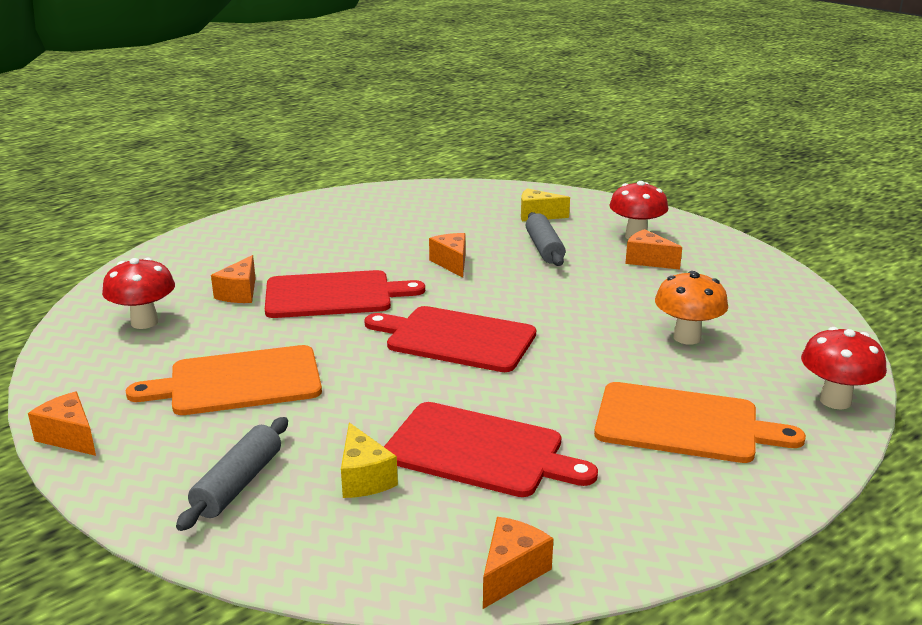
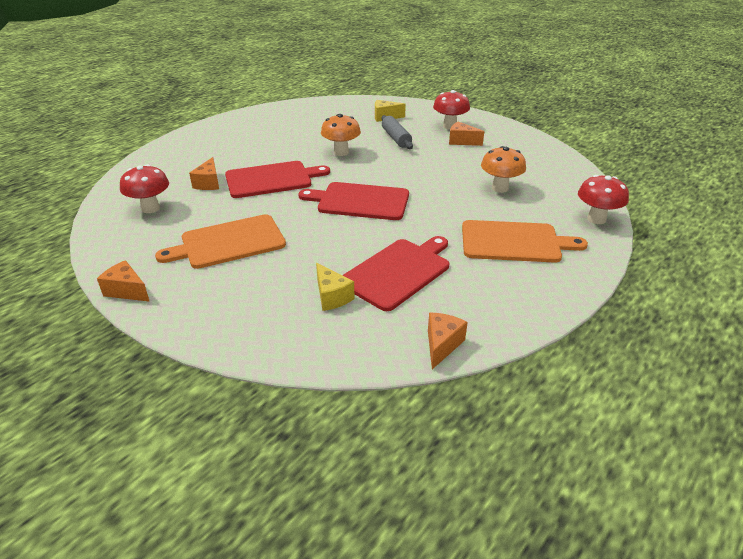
camera: 10 degrees left, 10 degrees up
(238, 484) = (252, 309): grey rolling pin -> none
(452, 263) = (341, 152): orange cheese -> orange mushroom
(480, 451) = (398, 272): red cutting board -> red cutting board turned 60 degrees counterclockwise

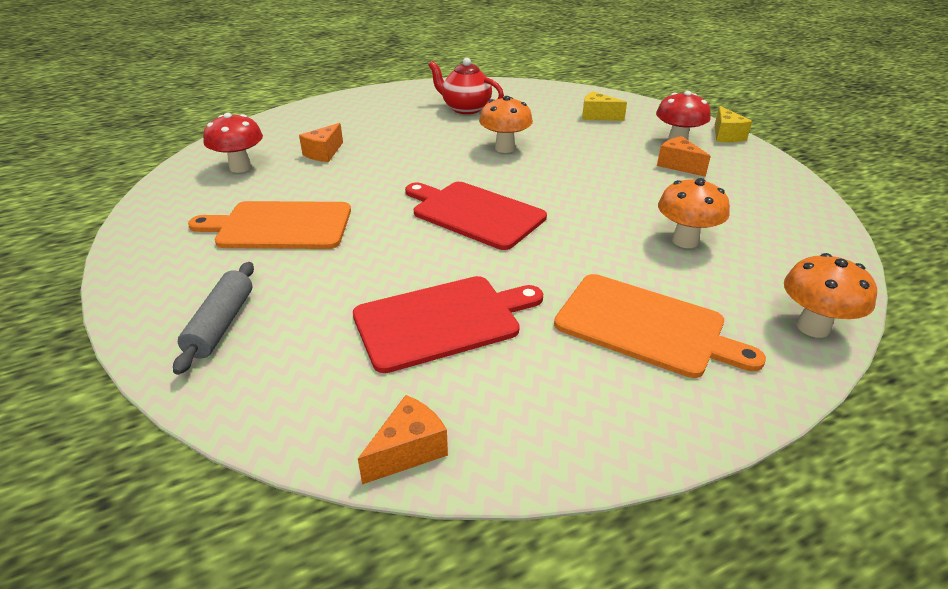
camera: 25 degrees right, 0 degrees up
(127, 291) = (128, 253): orange cheese -> none
(272, 179) = (395, 163): red cutting board -> none
(286, 128) = (465, 108): none -> red teapot
(331, 297) = (329, 329): yellow cheese -> yellow cheese (726, 135)
(396, 138) = (590, 144): grey rolling pin -> grey rolling pin (221, 324)
(596, 219) = (813, 327): red mushroom -> orange mushroom

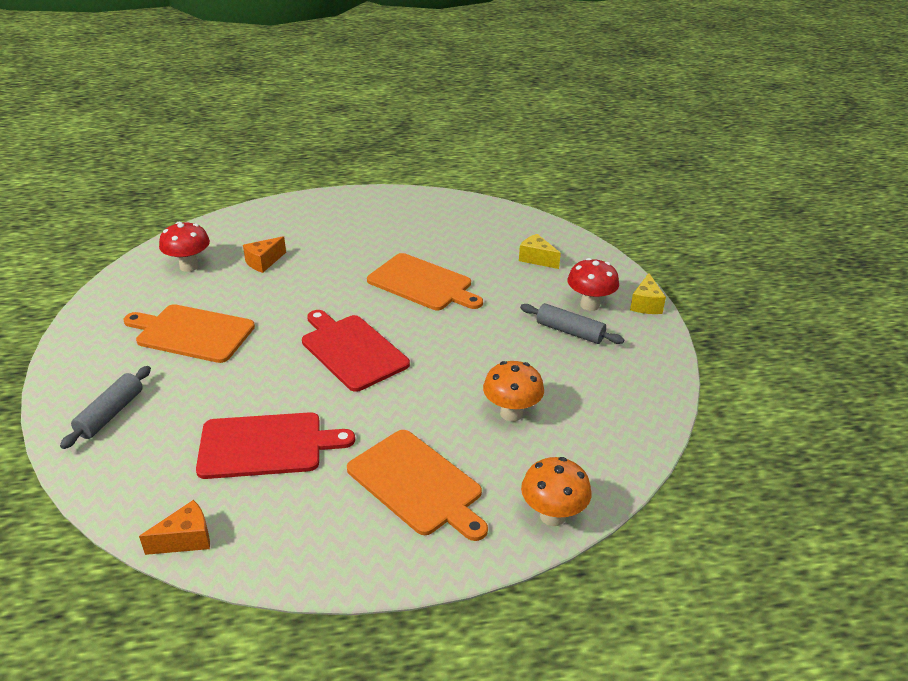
camera: 15 degrees right, 0 degrees up
(465, 108) = (417, 229): red teapot -> none
(505, 148) = (423, 283): orange mushroom -> orange cutting board
(678, 165) = (570, 331): orange cheese -> grey rolling pin

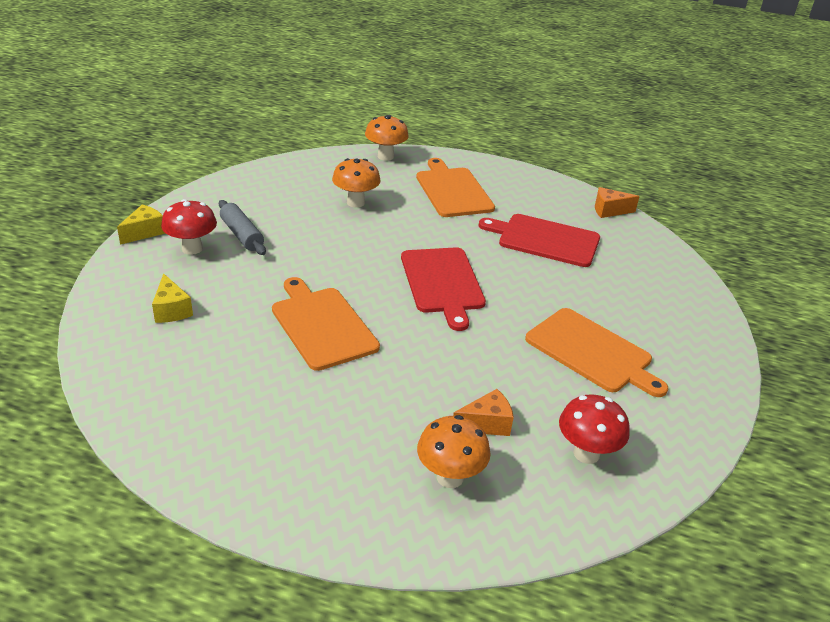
camera: 155 degrees left, 0 degrees up
(111, 414) = (668, 299): grey rolling pin -> none
(275, 233) = (450, 477): none -> orange mushroom

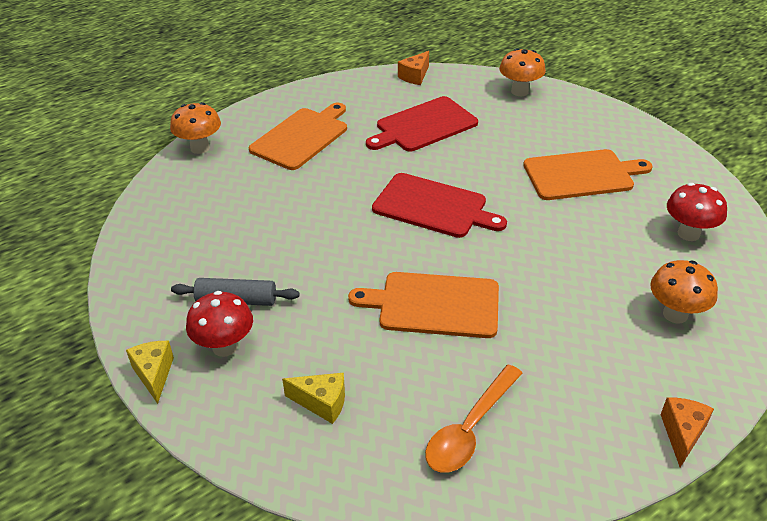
camera: 50 degrees left, 5 degrees up
(198, 392) = (469, 429): none -> orange spoon
(355, 202) = (259, 201): orange mushroom -> orange mushroom (519, 91)
(453, 190) = (302, 137): orange cutting board -> orange cutting board turned 105 degrees clockwise
(486, 424) = (628, 267): orange cheese -> orange cheese (682, 434)

